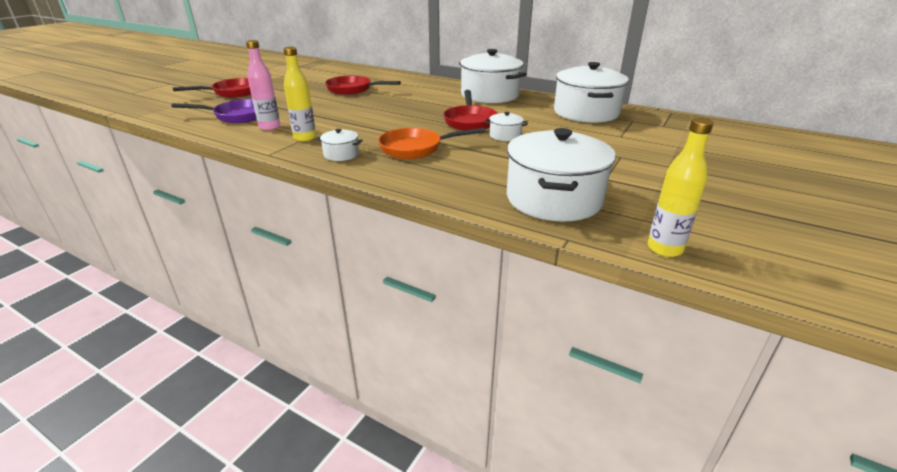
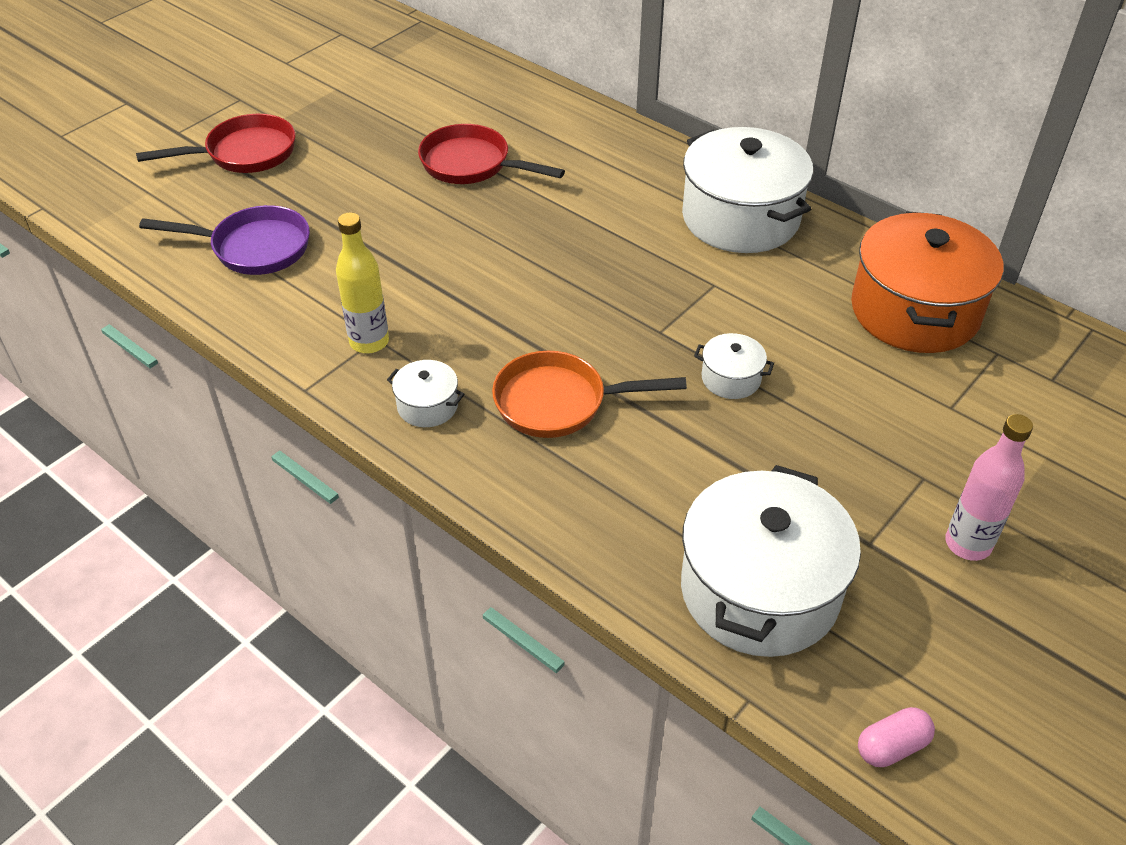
camera: 10 degrees right, 15 degrees up
(269, 127) = (309, 295): pink bottle -> pink bottle (968, 544)
(470, 121) = (677, 317): red pan -> none
(586, 113) = (915, 311): white pot -> orange pot
(664, 249) = (892, 746): yellow bottle -> pink capsule

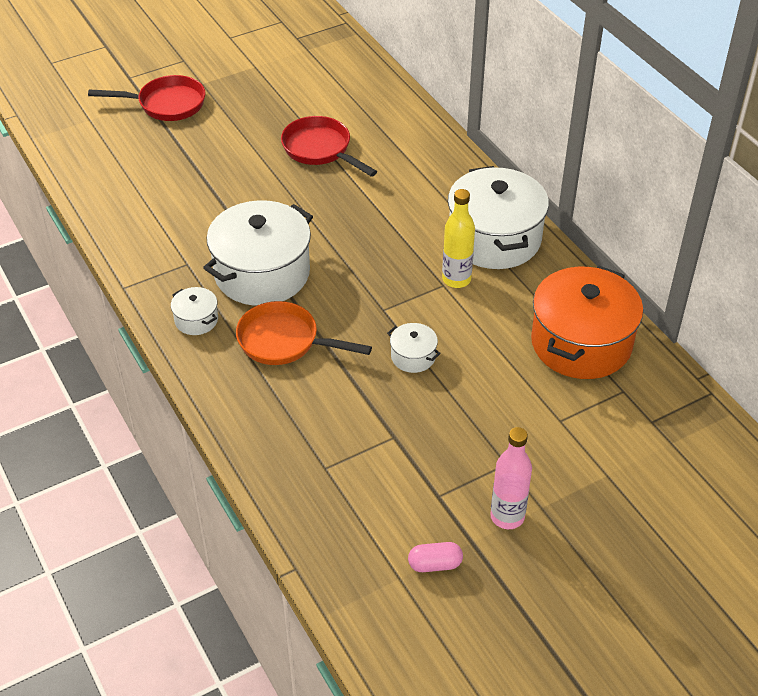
camera: 20 degrees right, 0 degrees up
(254, 248) = (139, 178): purple pan -> none
(369, 342) = (181, 265): yellow bottle -> yellow bottle (456, 279)
(759, 590) = (344, 504): white pot -> white pot (262, 273)
(892, 746) = (369, 625): pink capsule -> pink capsule (435, 564)

